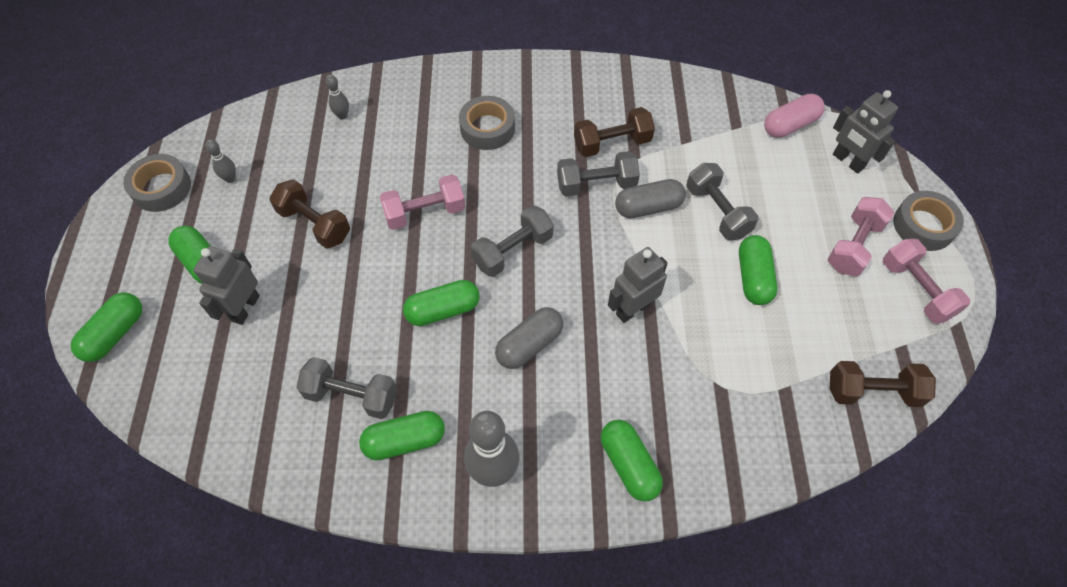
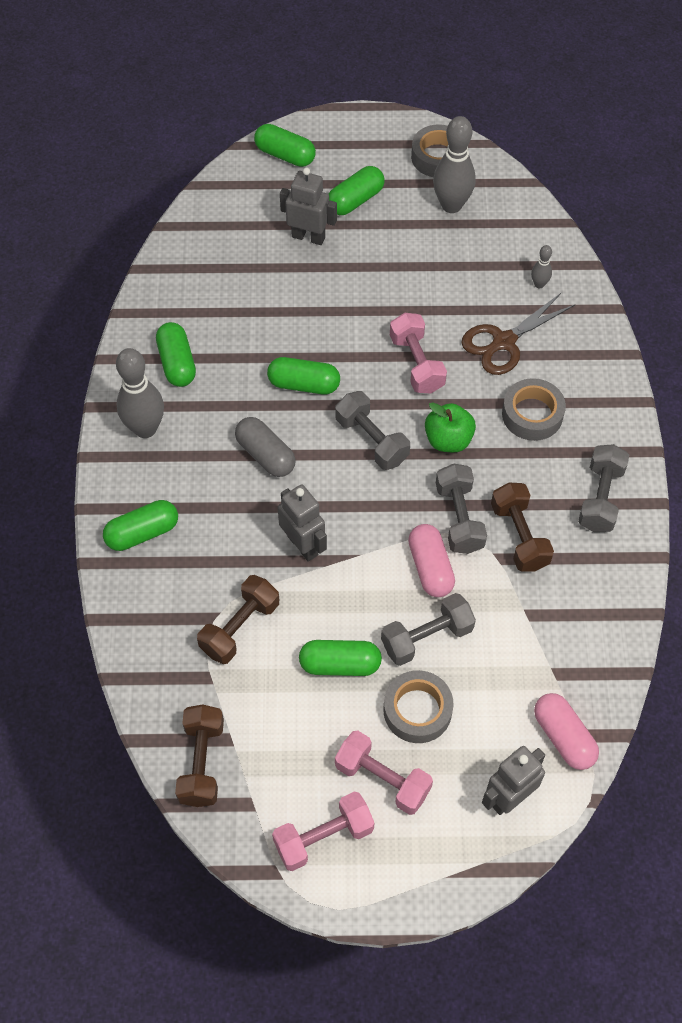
camera: 90 degrees right, 0 degrees up
(230, 179) = (451, 205): grey bowling pin -> grey bowling pin, size x2.11
(314, 224) = (400, 276): brown dumbbell -> brown dumbbell (240, 627)
(351, 395) = (221, 322): grey dumbbell -> grey dumbbell (600, 498)
(406, 145) = (503, 342): none -> brown scissors
(443, 310) = (304, 384): green capsule -> green capsule turned 60 degrees counterclockwise
(513, 190) = (448, 440): none -> green apple
(648, 207) = (430, 568): grey capsule -> pink capsule
(923, 225) = (413, 868): grey tape -> grey tape (417, 710)

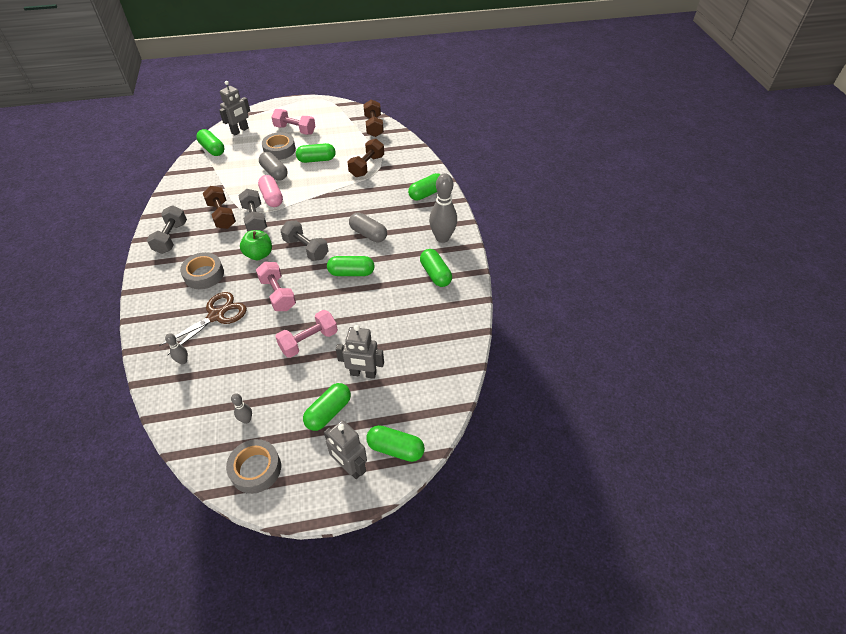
camera: 170 degrees right, 10 degrees down
(303, 545) = (340, 198): grey robot -> grey robot (350, 467)
(323, 837) = (319, 113): pink dumbbell -> pink dumbbell (309, 341)
(427, 637) = (274, 173): grey dumbbell -> grey capsule
(451, 205) = (246, 420): grey bowling pin -> grey bowling pin, size x0.47
(563, 737) = (212, 149): pink capsule -> green capsule

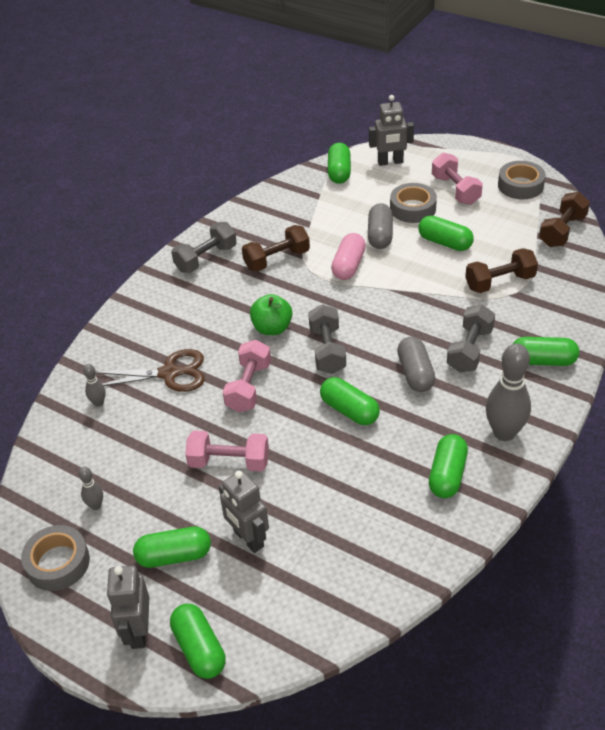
camera: 45 degrees right, 5 degrees down
(204, 274) = (199, 319): grey tape -> grey tape (520, 185)
(222, 215) = (277, 259): brown dumbbell -> brown dumbbell turned 45 degrees clockwise
(255, 219) = (306, 283): grey dumbbell -> grey dumbbell (469, 350)

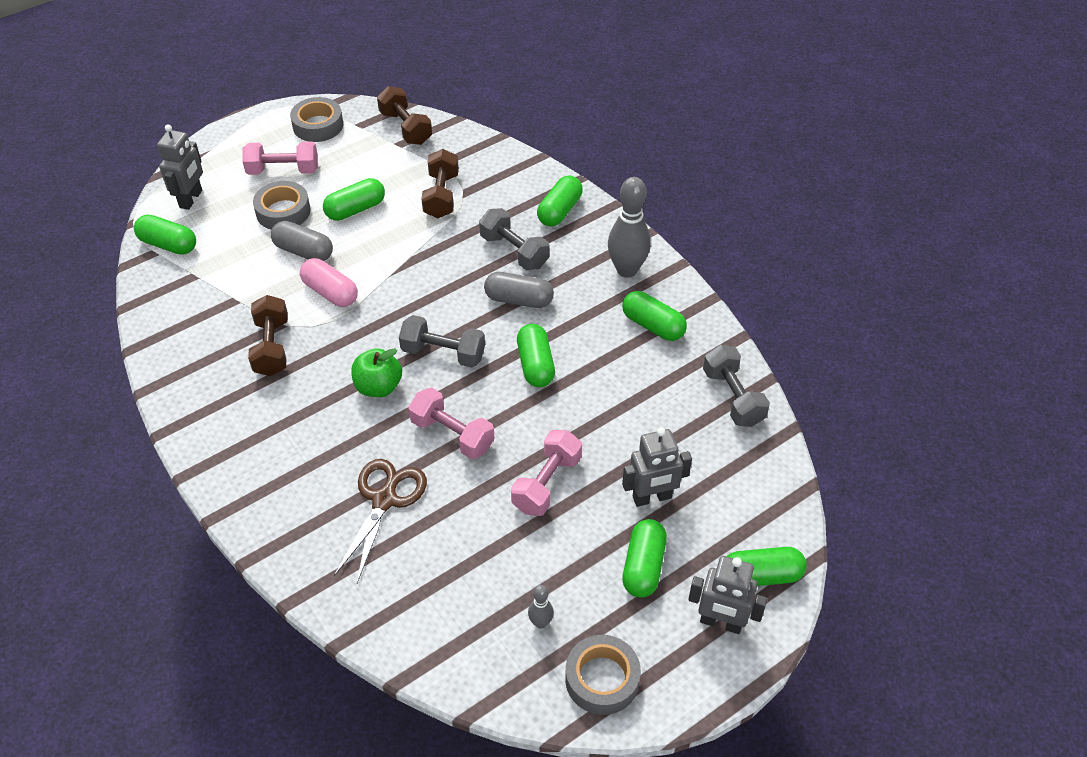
camera: 70 degrees left, 5 degrees up
(98, 403) = (386, 582): grey bowling pin -> none
(206, 258) = (216, 410): grey dumbbell -> grey dumbbell (732, 397)
(349, 410) = (535, 365): green capsule -> green capsule turned 75 degrees counterclockwise

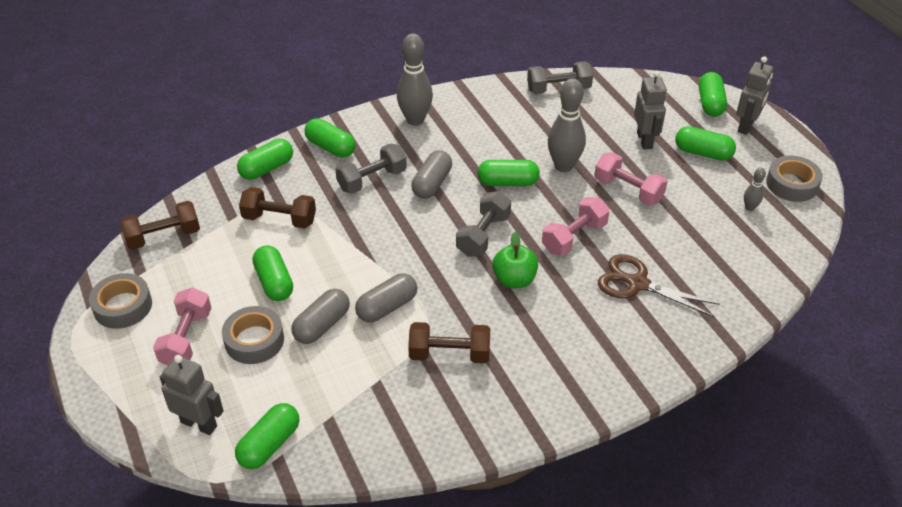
camera: 80 degrees left, 5 degrees down
(330, 292) = (387, 307): pink capsule -> grey capsule
(578, 415) = (564, 166): none -> grey bowling pin
(653, 325) = (480, 115): green capsule -> green capsule (267, 168)

